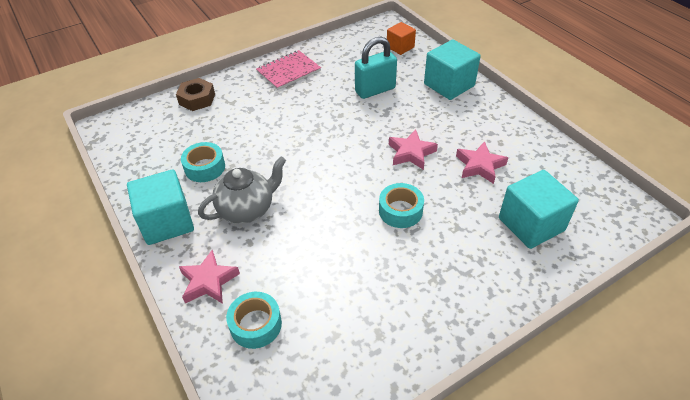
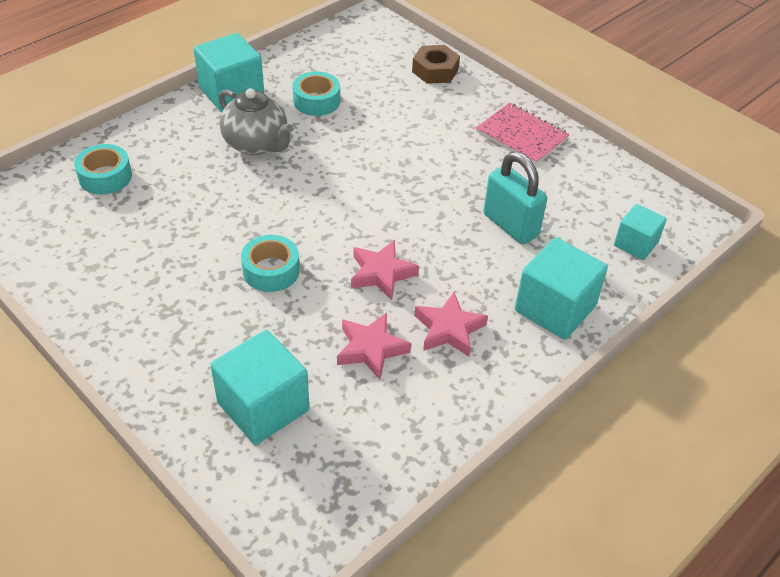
camera: 75 degrees right, 0 degrees up
(208, 281) = (156, 136): pink star -> pink star (449, 329)
(400, 47) = (635, 244): orange cube -> turquoise cube

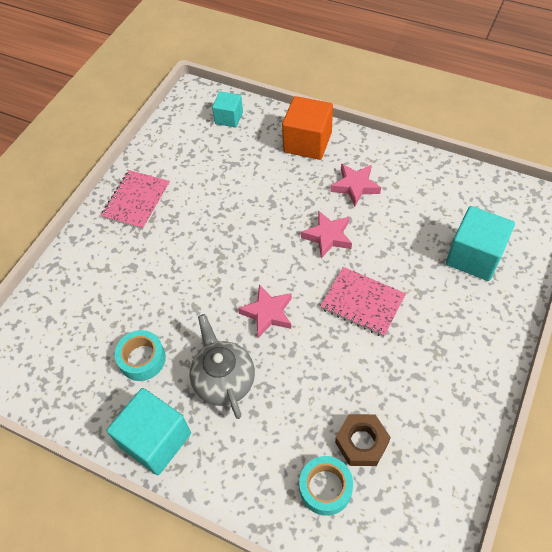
camera: 105 degrees left, 10 degrees up
(256, 144) = (224, 380): grey teapot -> grey teapot turned 45 degrees counterclockwise
(271, 270) = (362, 302): turquoise tape -> pink notebook
(371, 349) = (395, 219): pink star -> pink star (267, 313)
(435, 70) = (63, 284): brown nut -> brown nut (361, 442)
(510, 225) = (242, 182): turquoise padlock -> none
(555, 308) = (307, 142): turquoise cube -> orange cube

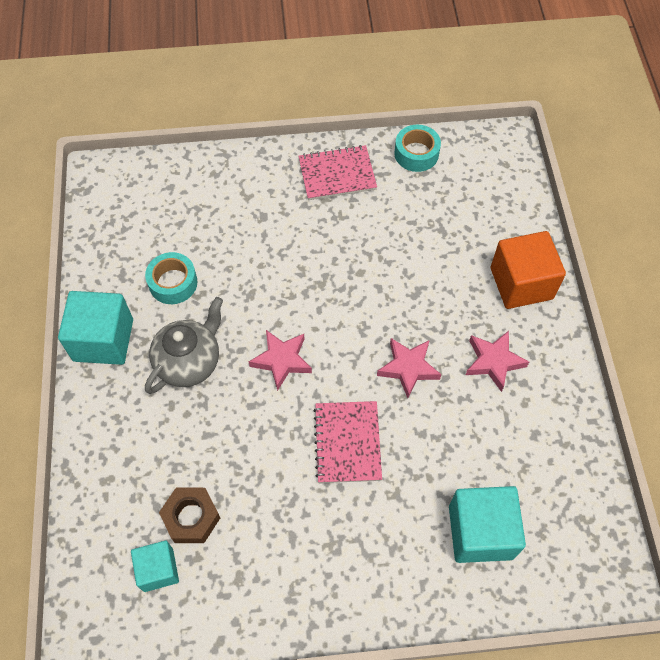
camera: 55 degrees right, 5 degrees up
(229, 118) = (499, 191): turquoise cube -> turquoise cube (158, 570)
(325, 488) = (130, 507): turquoise tape -> turquoise tape (416, 153)

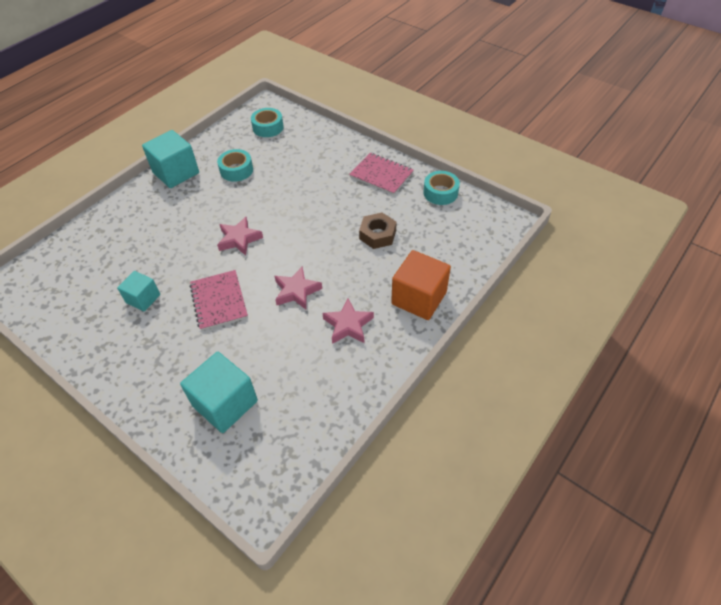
camera: 45 degrees right, 10 degrees down
(140, 202) = (268, 127): none -> turquoise tape
(158, 570) = (67, 284): turquoise cube -> turquoise cube (143, 298)
(189, 362) = (198, 208): grey teapot -> none
(191, 517) = (109, 274): brown nut -> brown nut (377, 235)
(347, 443) = (219, 301): pink notebook -> pink notebook turned 60 degrees counterclockwise

